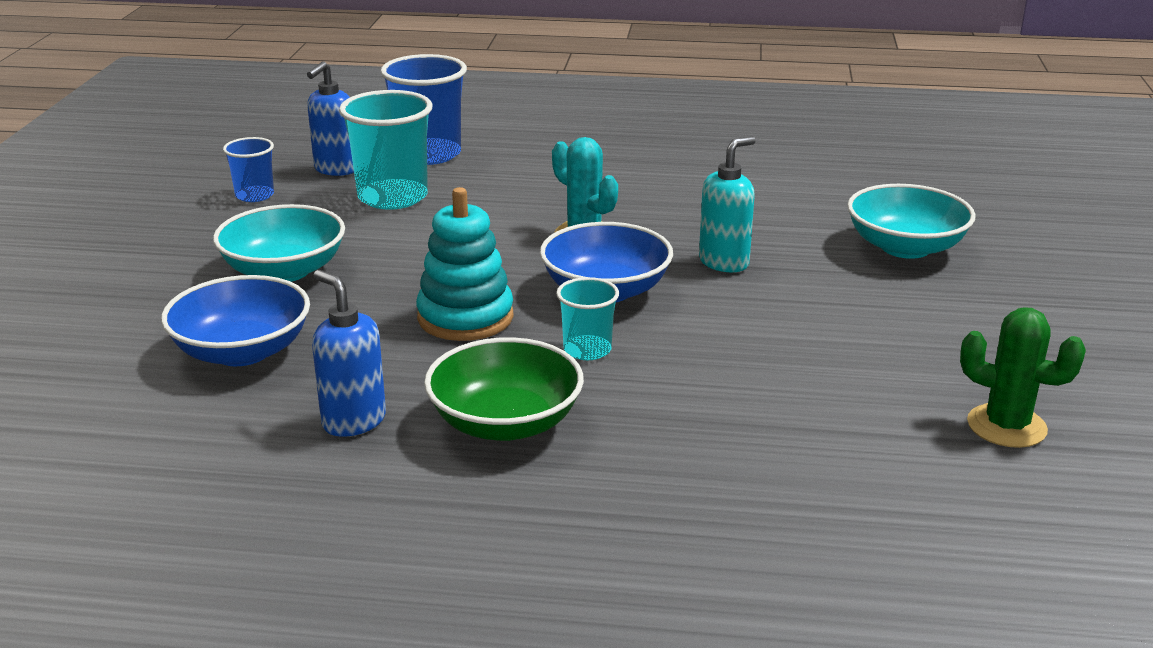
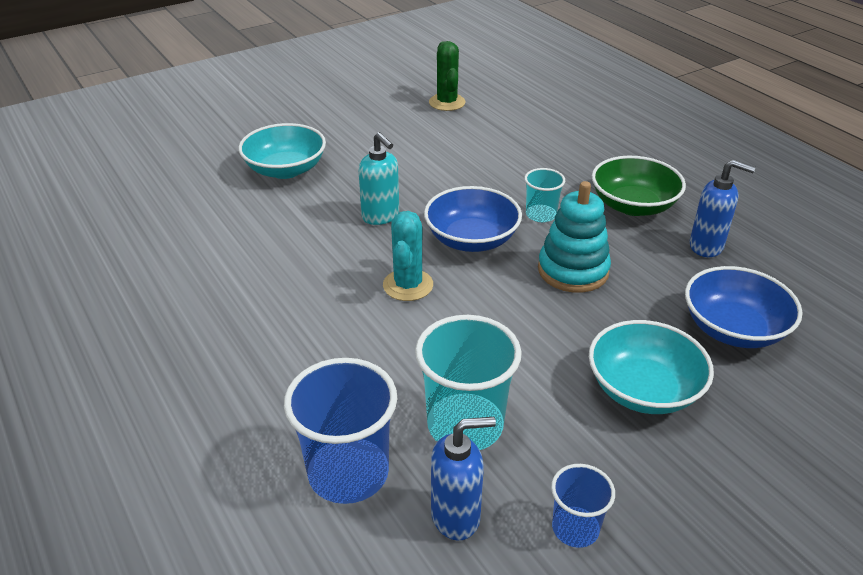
camera: 130 degrees left, 10 degrees up
(353, 421) = (706, 246): blue soap dispenser -> blue soap dispenser turned 75 degrees counterclockwise
(724, 262) = (381, 216): turquoise soap dispenser -> turquoise soap dispenser turned 135 degrees counterclockwise

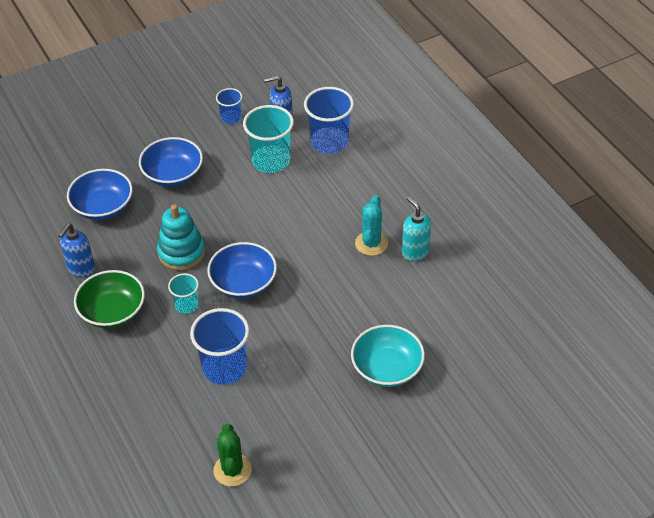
camera: 175 degrees left, 10 degrees up
(381, 216) = (307, 309): turquoise soap dispenser -> turquoise soap dispenser (415, 252)
(408, 285) = (292, 246): turquoise cactus -> turquoise cactus (371, 243)
(474, 164) = (224, 368): none -> blue cup
(643, 389) = (173, 174): turquoise bowl -> blue bowl
(706, 246) = (81, 269): blue soap dispenser -> blue soap dispenser turned 90 degrees counterclockwise

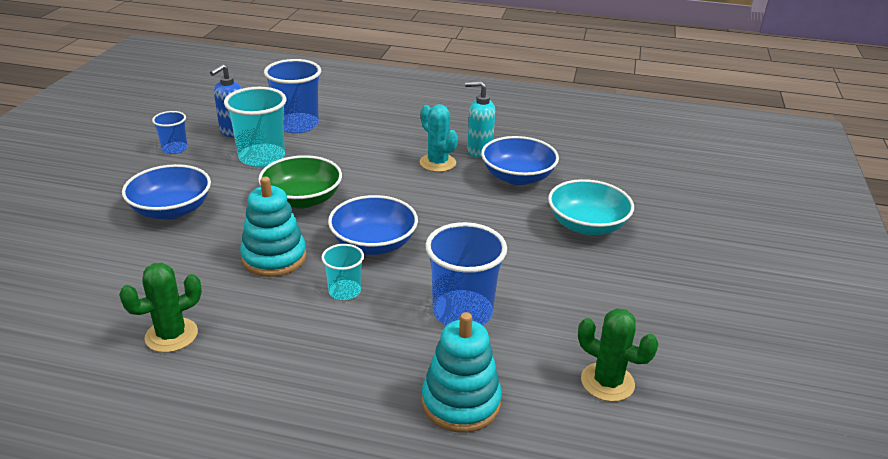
camera: 50 degrees left, 15 degrees down
(81, 269) = (171, 335): blue soap dispenser -> green cactus
(103, 207) = (121, 272): blue bowl -> blue bowl (517, 177)
(112, 312) = (269, 346): green bowl -> green bowl (302, 199)
(151, 417) = (461, 402): none -> turquoise stacking toy

